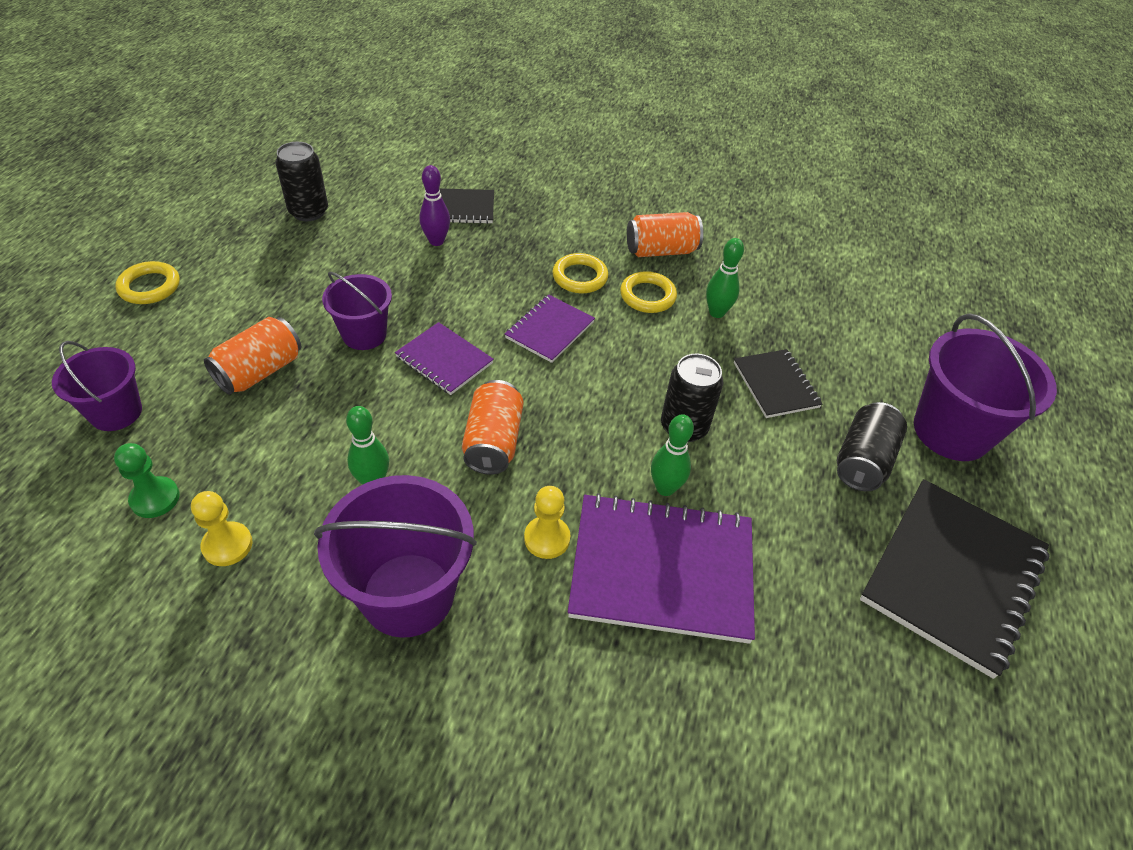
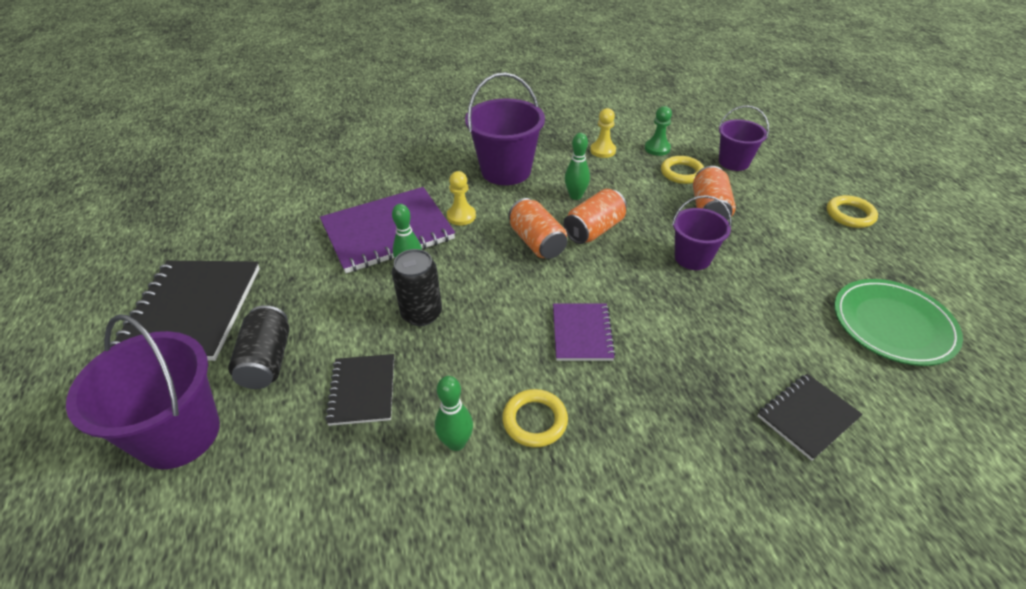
camera: 150 degrees right, 5 degrees down
(308, 212) = (893, 325): black can -> green plate
(436, 241) = (767, 362): purple bowling pin -> none
(444, 360) = (623, 270): purple notebook -> none
(580, 277) = (612, 403): yellow ring -> yellow ring (681, 173)
(661, 251) = (570, 499): orange can -> orange can (594, 230)
(776, 385) = (362, 390): black notebook -> black notebook turned 45 degrees clockwise

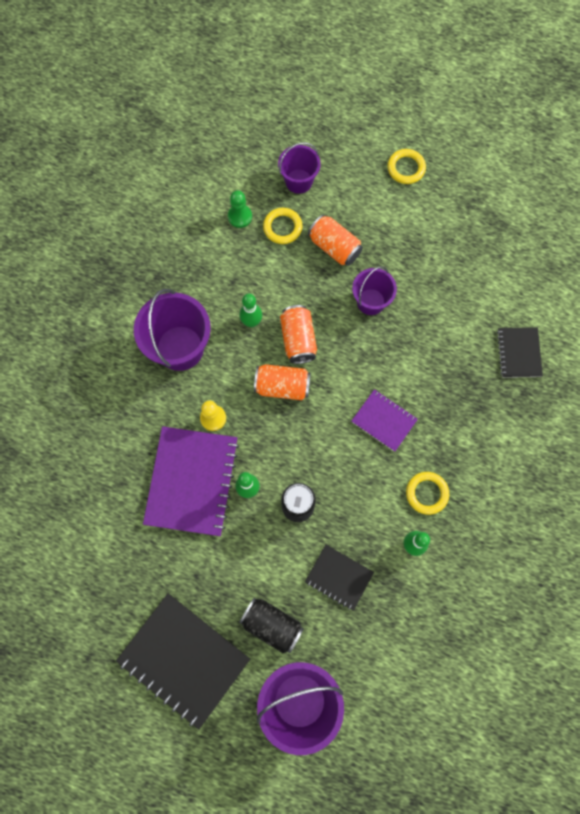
camera: 55 degrees left, 30 degrees up
(603, 150) = (211, 257): yellow pawn -> none
(893, 325) = (499, 246): green plate -> none

